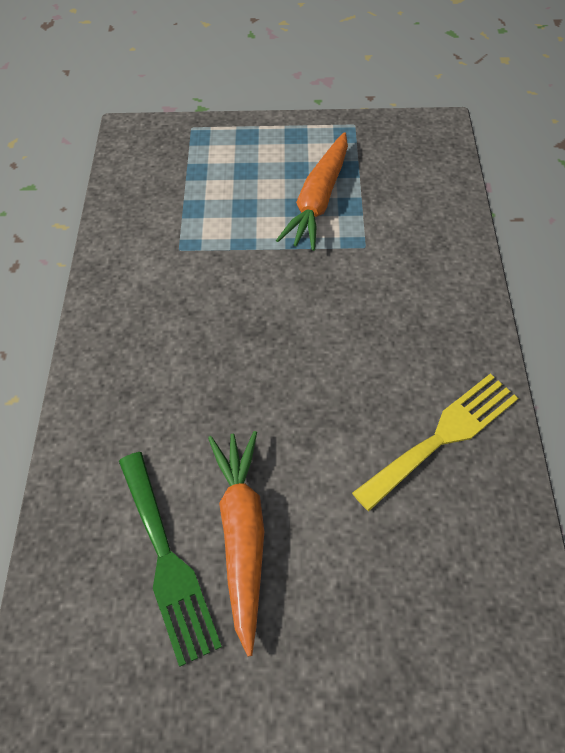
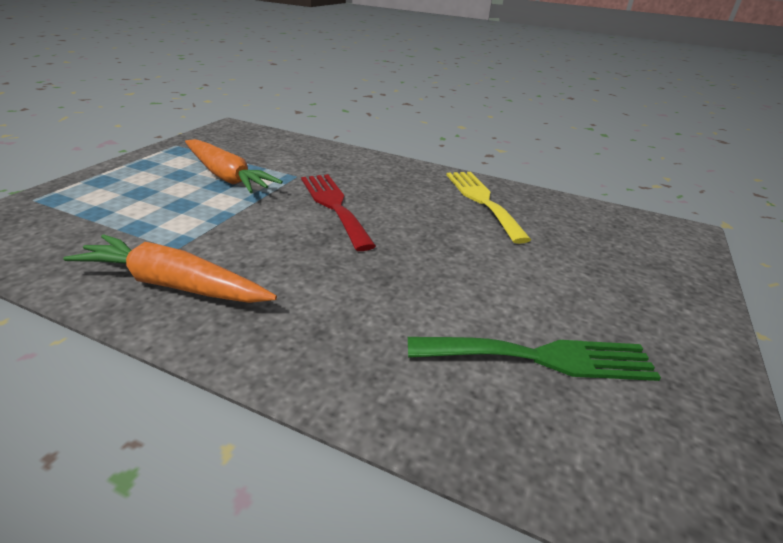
camera: 70 degrees left, 25 degrees down
(242, 534) = (528, 304): orange carrot -> orange carrot (173, 285)
(322, 308) = (334, 206): none -> red fork

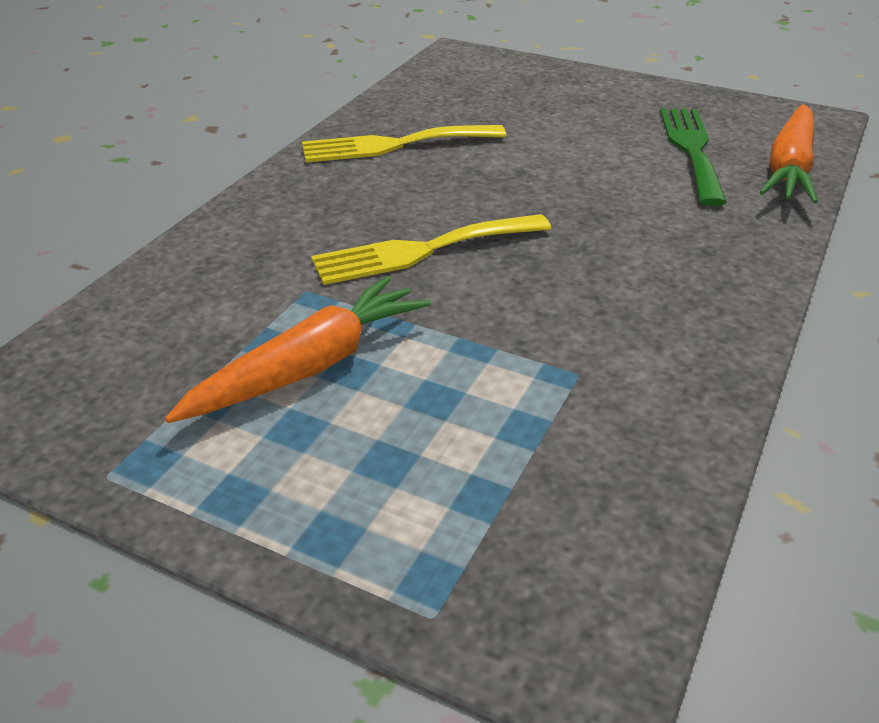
camera: 85 degrees left, 5 degrees up
(173, 285) = (666, 357): orange carrot -> orange carrot (789, 168)
(334, 206) = (422, 250): red fork -> yellow fork

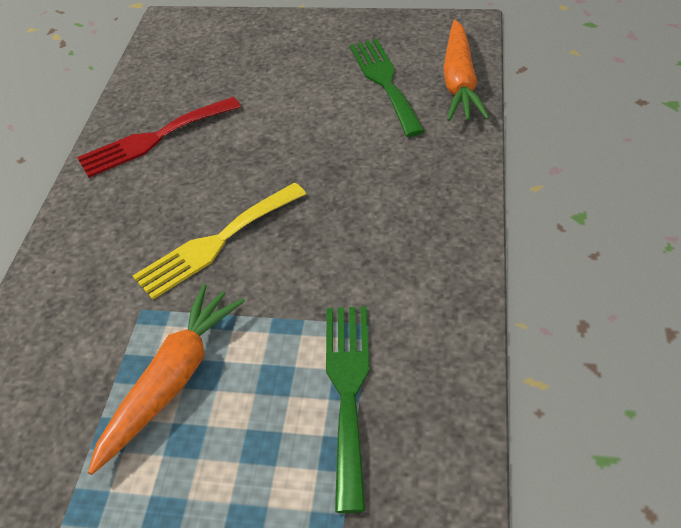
camera: 15 degrees left, 10 degrees up
(394, 145) = (154, 139): yellow fork -> red fork
(524, 434) = (348, 390): none -> green fork

